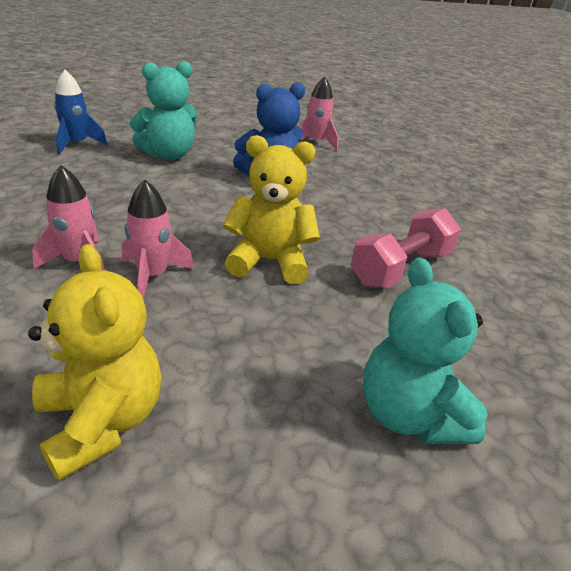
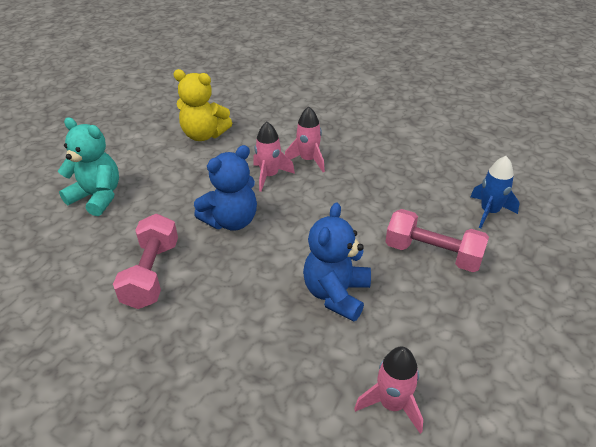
camera: 140 degrees right, 5 degrees up
(168, 155) = (432, 254): turquoise teddy bear -> pink dumbbell
(269, 261) = (231, 221): yellow teddy bear -> blue teddy bear

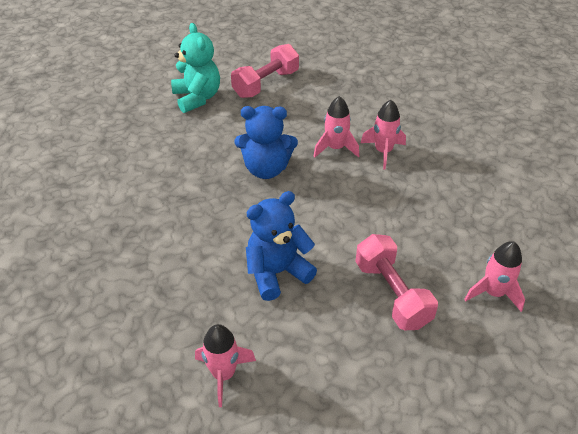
camera: 40 degrees right, 5 degrees up
(151, 274) = (173, 176): pink dumbbell -> pink dumbbell (266, 84)
(204, 135) = (323, 85): yellow teddy bear -> none
(489, 212) = (493, 293): blue rocket -> pink rocket

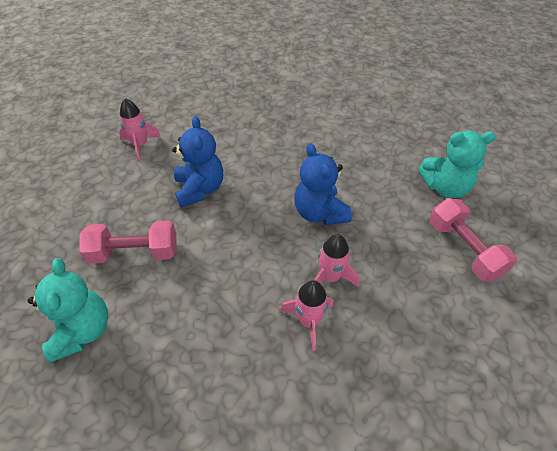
camera: 110 degrees right, 5 degrees up
(266, 169) = (320, 213): blue teddy bear -> blue teddy bear turned 45 degrees counterclockwise
(493, 293) = (82, 330): pink rocket -> turquoise teddy bear

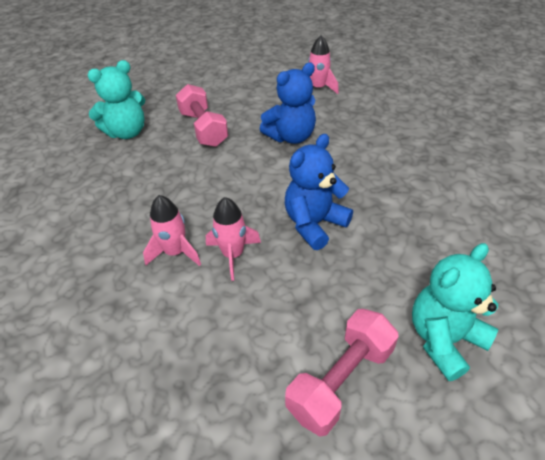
camera: 70 degrees right, 5 degrees down
(445, 187) = (444, 339): turquoise teddy bear -> turquoise teddy bear turned 75 degrees clockwise

